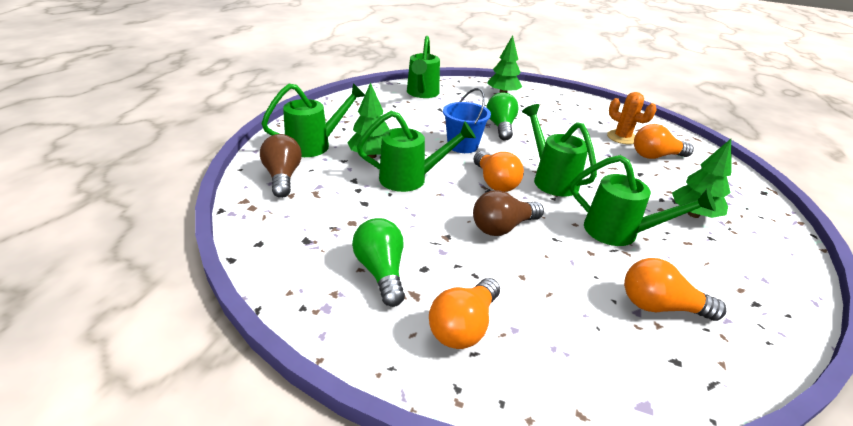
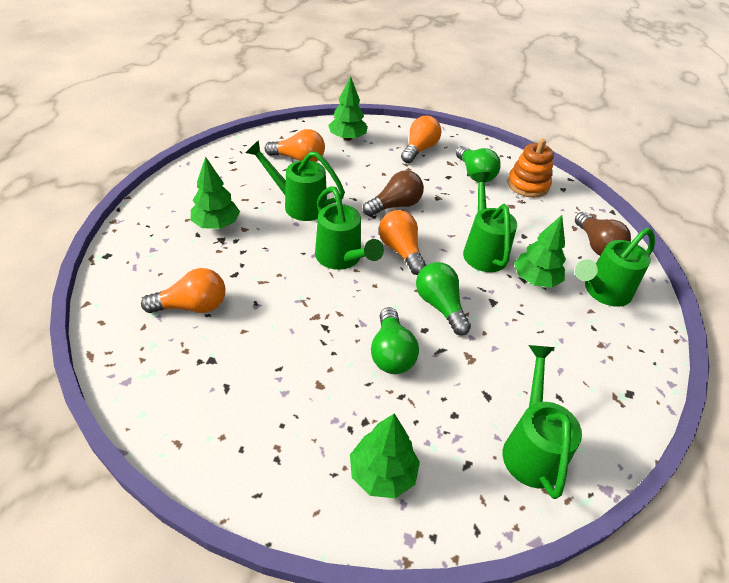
camera: 175 degrees right, 10 degrees up
(309, 250) = (528, 185): none -> orange stacking toy
(410, 179) = (483, 250): green watering can -> green watering can turned 90 degrees clockwise
(462, 145) = (440, 306): blue bucket -> green light bulb
(600, 359) = (347, 138): none -> green tree
(622, 137) = (215, 345): orange cactus -> none

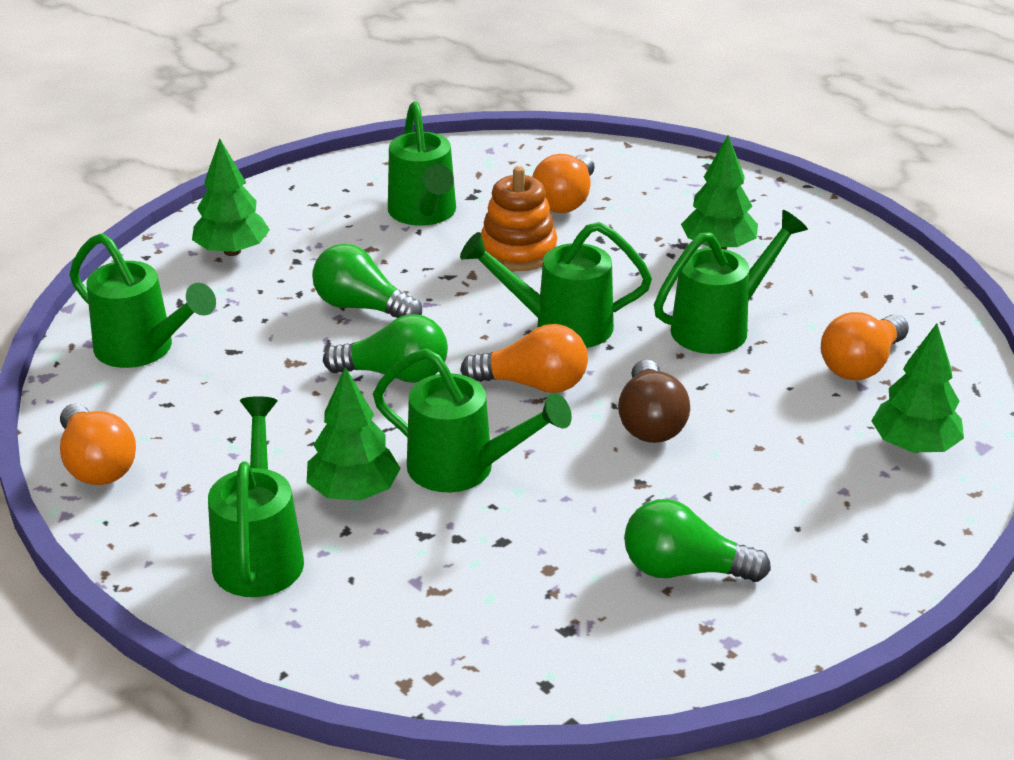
camera: 125 degrees right, 10 degrees down
(253, 376) = (424, 214): none -> green watering can
(419, 149) = (821, 529): orange light bulb -> orange light bulb (97, 465)
(528, 185) = (595, 632): orange stacking toy -> orange stacking toy (518, 251)
(597, 245) = (354, 620): brown light bulb -> none

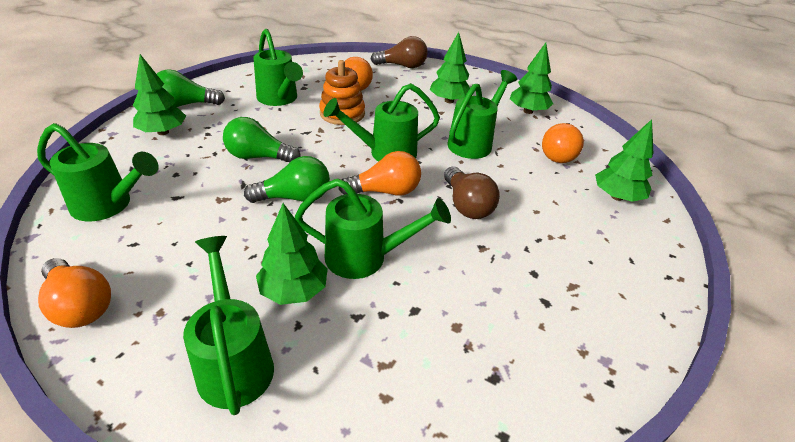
camera: 20 degrees left, 5 degrees up
(667, 170) = (402, 66): none -> brown light bulb
(684, 570) = (544, 308): green light bulb -> green light bulb (186, 104)
(856, 283) = (528, 111): none -> green tree

